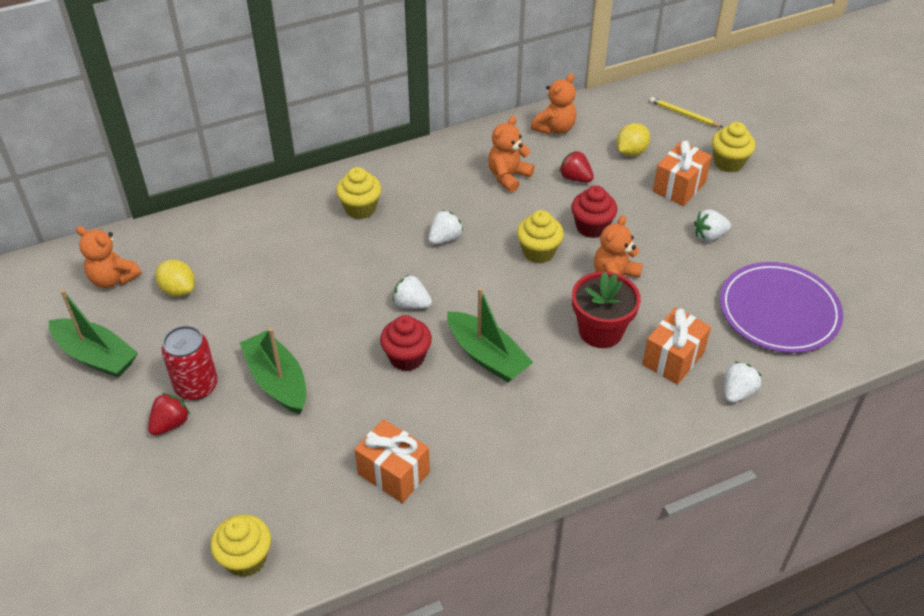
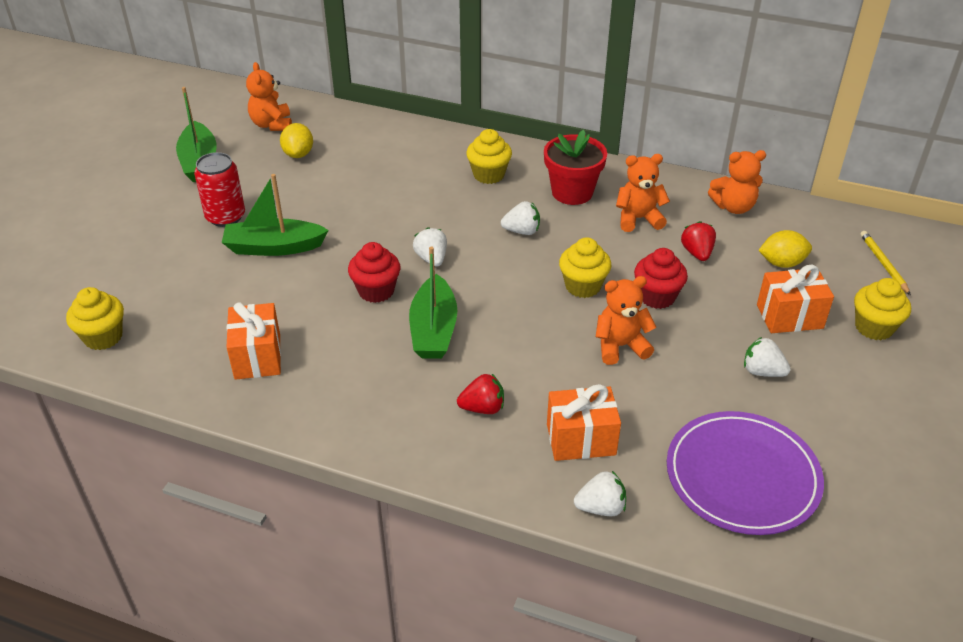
camera: 45 degrees right, 5 degrees down
(170, 424) = (180, 228): red strawberry -> red strawberry (482, 408)
(277, 381) = (274, 247): green boat -> green boat turned 105 degrees counterclockwise
(600, 331) = (549, 375): red flower pot -> red flower pot (572, 192)

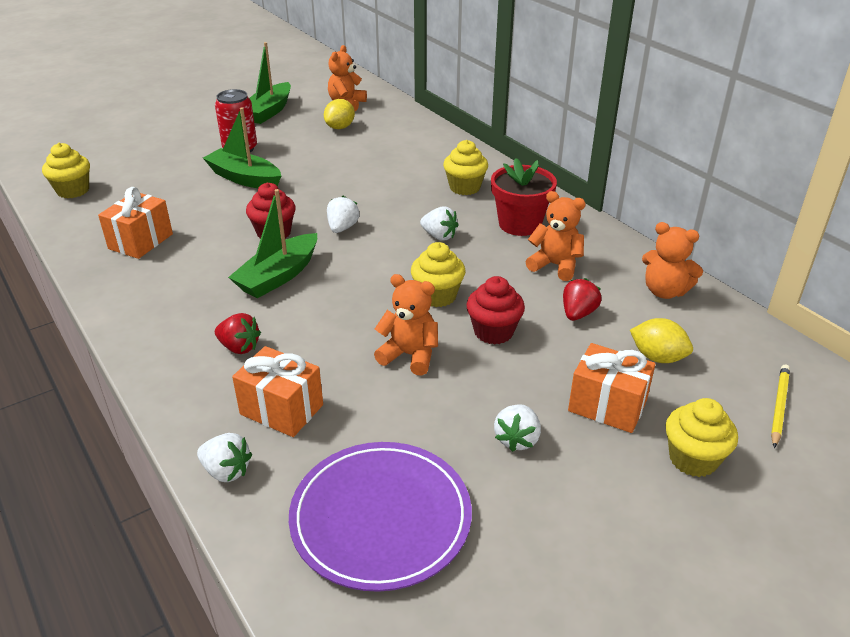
camera: 35 degrees right, 5 degrees down
(762, 371) = (517, 439): white strawberry -> white strawberry turned 135 degrees counterclockwise

